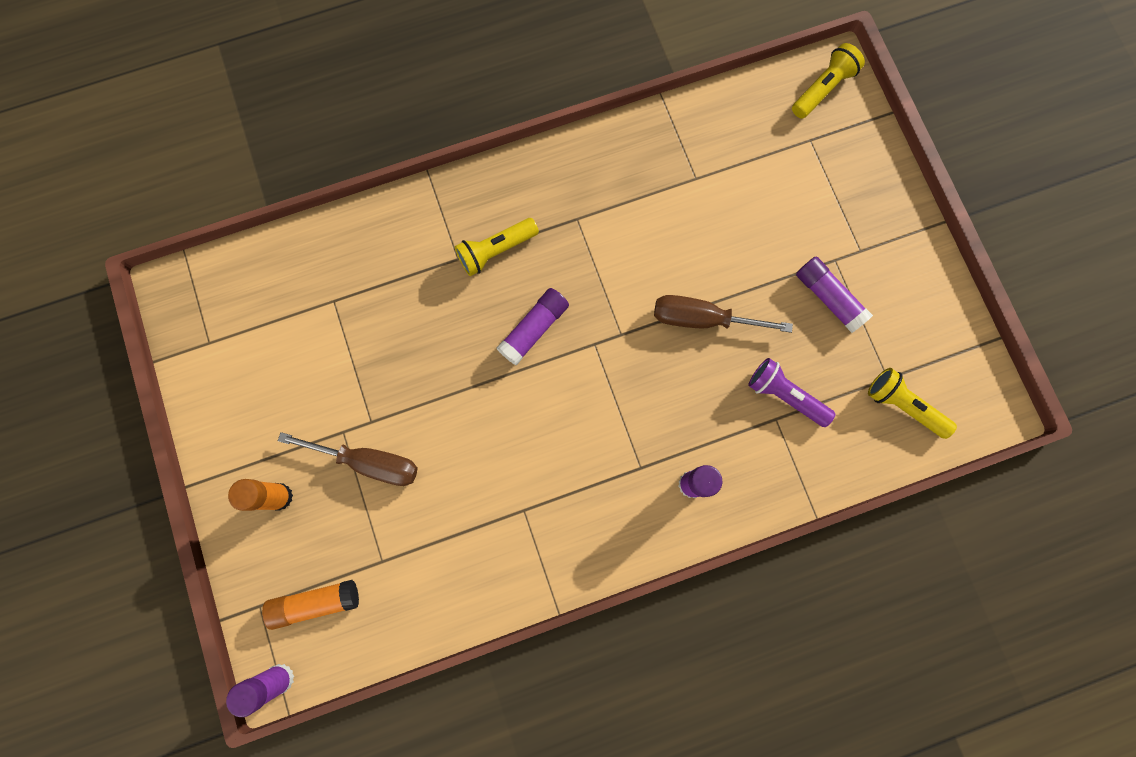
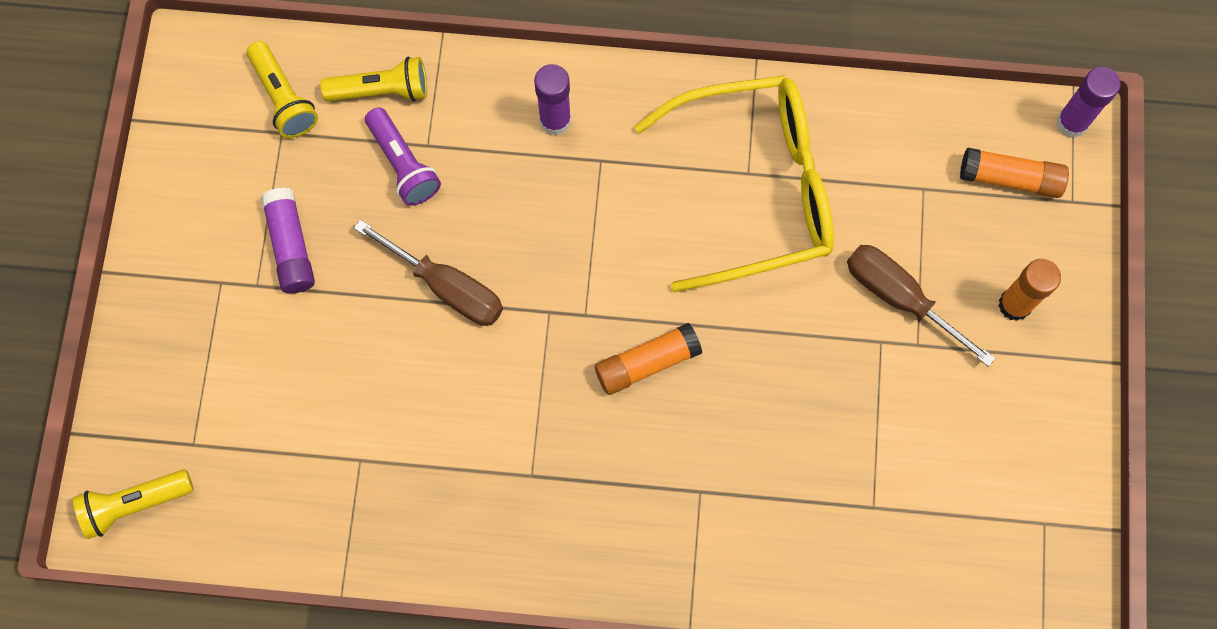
camera: 155 degrees left, 5 degrees down
(495, 251) = (649, 480): yellow flashlight -> yellow flashlight (382, 90)
(514, 498) = (753, 189): none -> yellow glasses
(534, 329) = (647, 363): purple glue stick -> orange glue stick

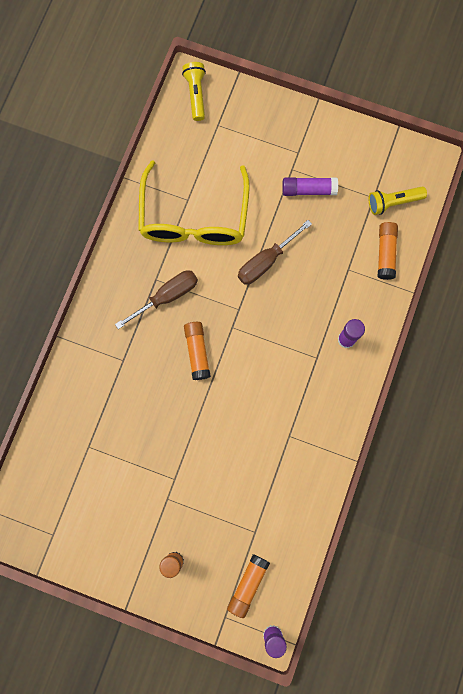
camera: 105 degrees right, 5 degrees up
(382, 90) = (385, 253): yellow flashlight -> orange glue stick
(403, 164) = (340, 255): purple flashlight -> none
(753, 189) = (279, 436): yellow glasses -> yellow glasses (194, 216)
(900, 298) = (195, 498): brown screwdriver -> brown screwdriver (166, 297)

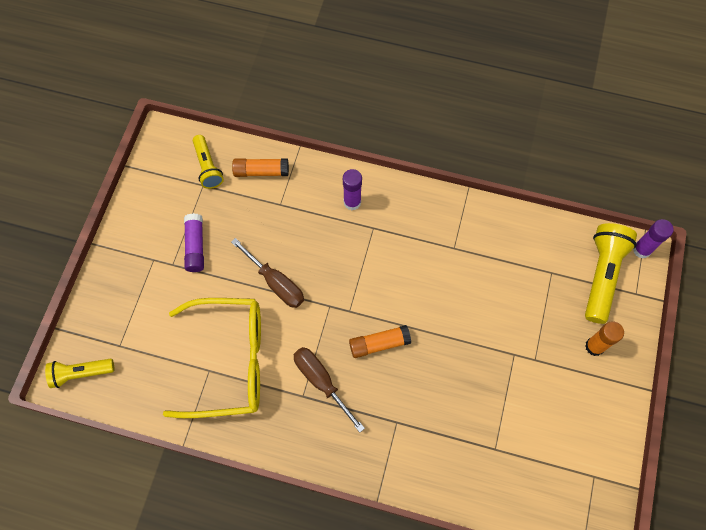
camera: 95 degrees left, 10 degrees down
(248, 585) = (602, 275): orange glue stick -> yellow flashlight

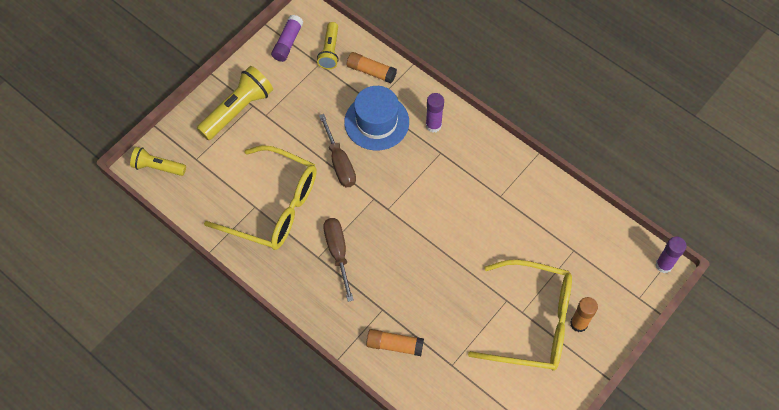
camera: 25 degrees right, 5 degrees down
(195, 246) = (290, 108): purple glue stick -> purple glue stick (287, 43)
(293, 223) = (376, 122): none -> blue hat
(379, 344) = (399, 244): orange glue stick -> orange glue stick (394, 345)
(549, 366) = (531, 322): none -> yellow glasses
(602, 275) = (616, 270): yellow flashlight -> yellow flashlight (238, 110)

